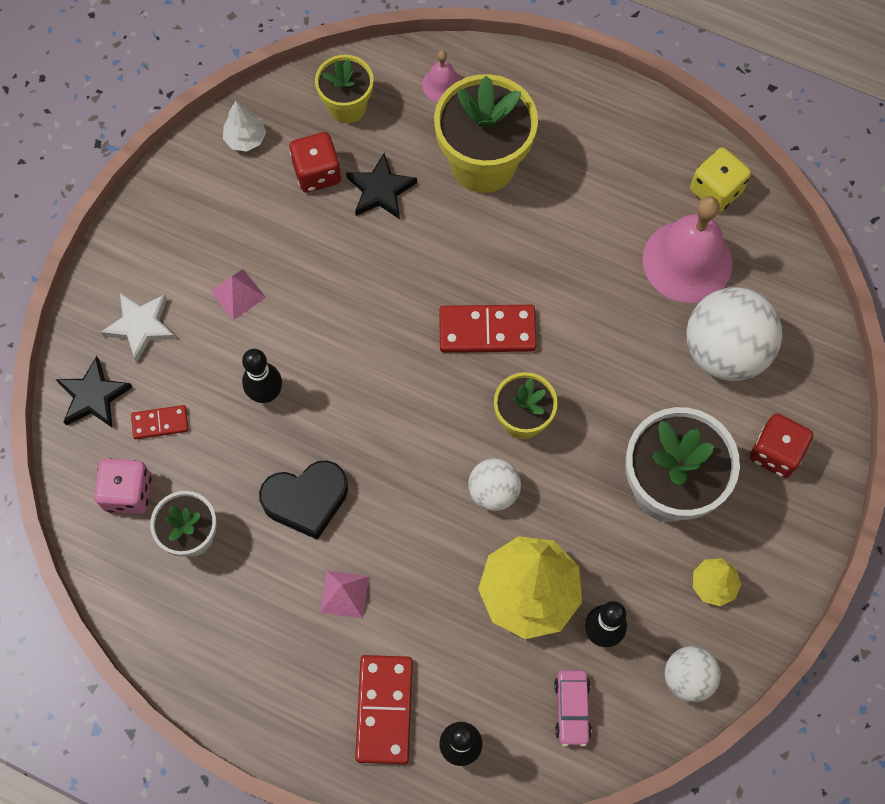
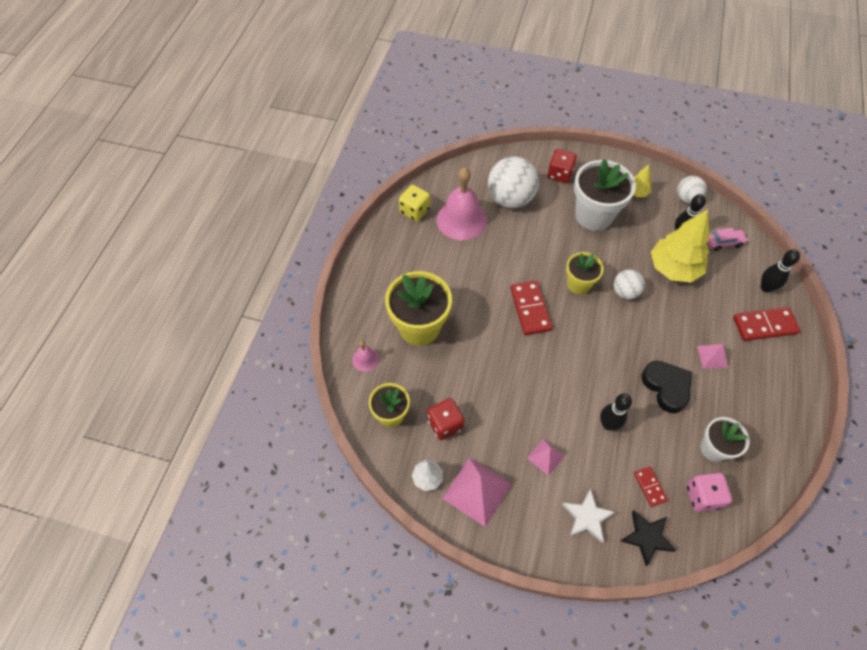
camera: 100 degrees left, 10 degrees down
(212, 196) = (477, 491): none -> pink pyramid
(380, 190) = (450, 383): black star -> none

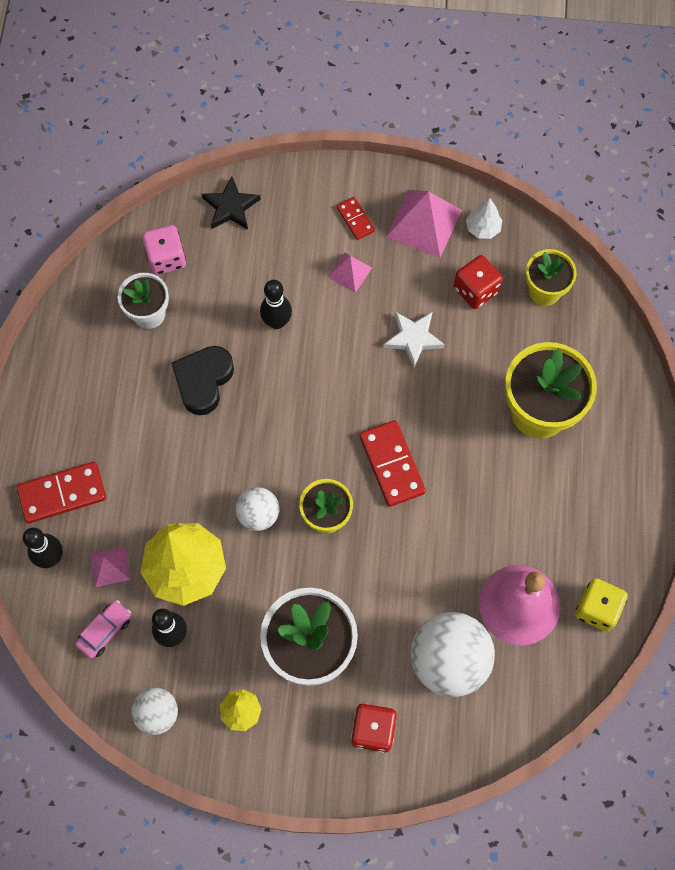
camera: 170 degrees right, 10 degrees up
(365, 359) = (597, 355): pink bell -> none
(587, 517) = (297, 216): white star -> white star (413, 339)
(650, 487) = (226, 259): red domino -> red domino (355, 219)
(666, 387) = (203, 381): black heart -> black heart turned 60 degrees clockwise
(712, 356) = (140, 434): pink pyramid -> pink pyramid (110, 566)
(724, 242) = (105, 631): pink car -> pink car turned 150 degrees clockwise

